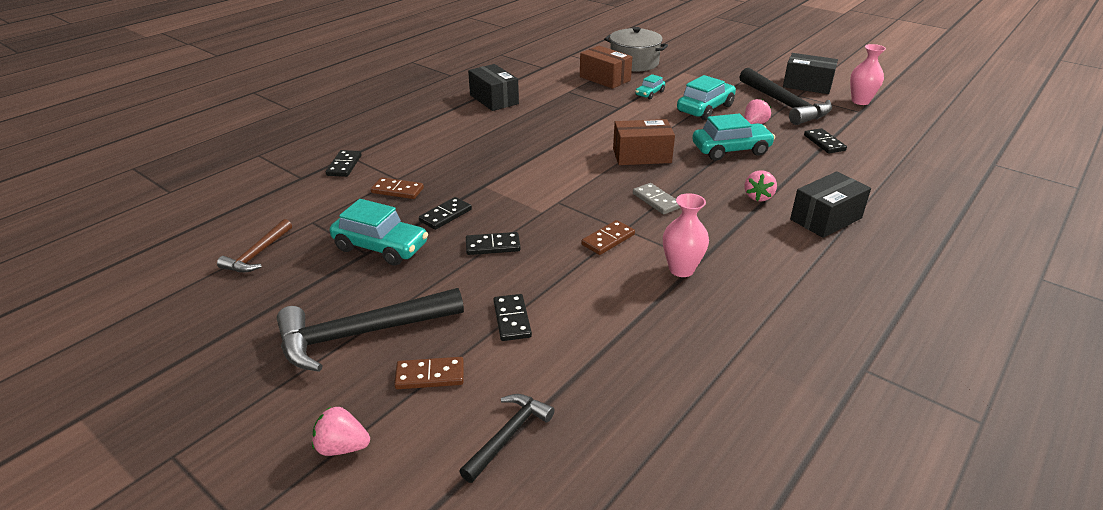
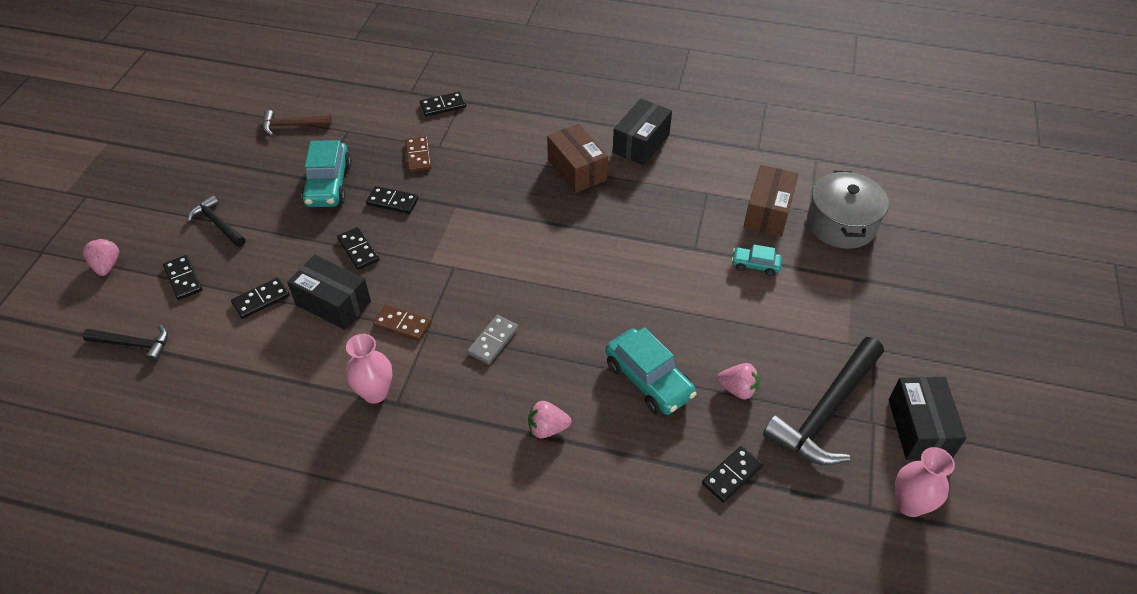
camera: 65 degrees right, 15 degrees up
(362, 334) = (218, 224): black hammer -> black hammer, size x0.54
(430, 376) = (183, 279): brown domino -> black domino
(642, 156) = (585, 303): brown box -> brown box (577, 170)
(705, 108) = (750, 329): turquoise car -> none
(825, 218) = (530, 502): black box -> black box (333, 303)

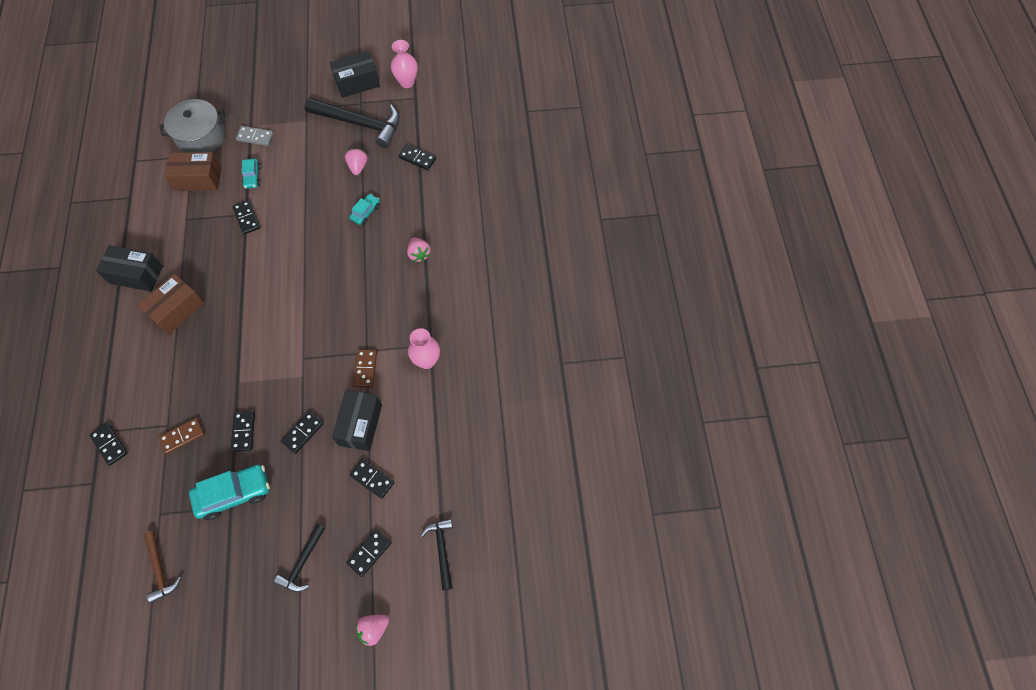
camera: 110 degrees left, 15 degrees up
(493, 341) = (362, 307): grey domino -> grey domino (255, 137)
(648, 380) = (365, 212): turquoise car -> turquoise car, size x0.54
(687, 249) = (247, 218): none -> black domino

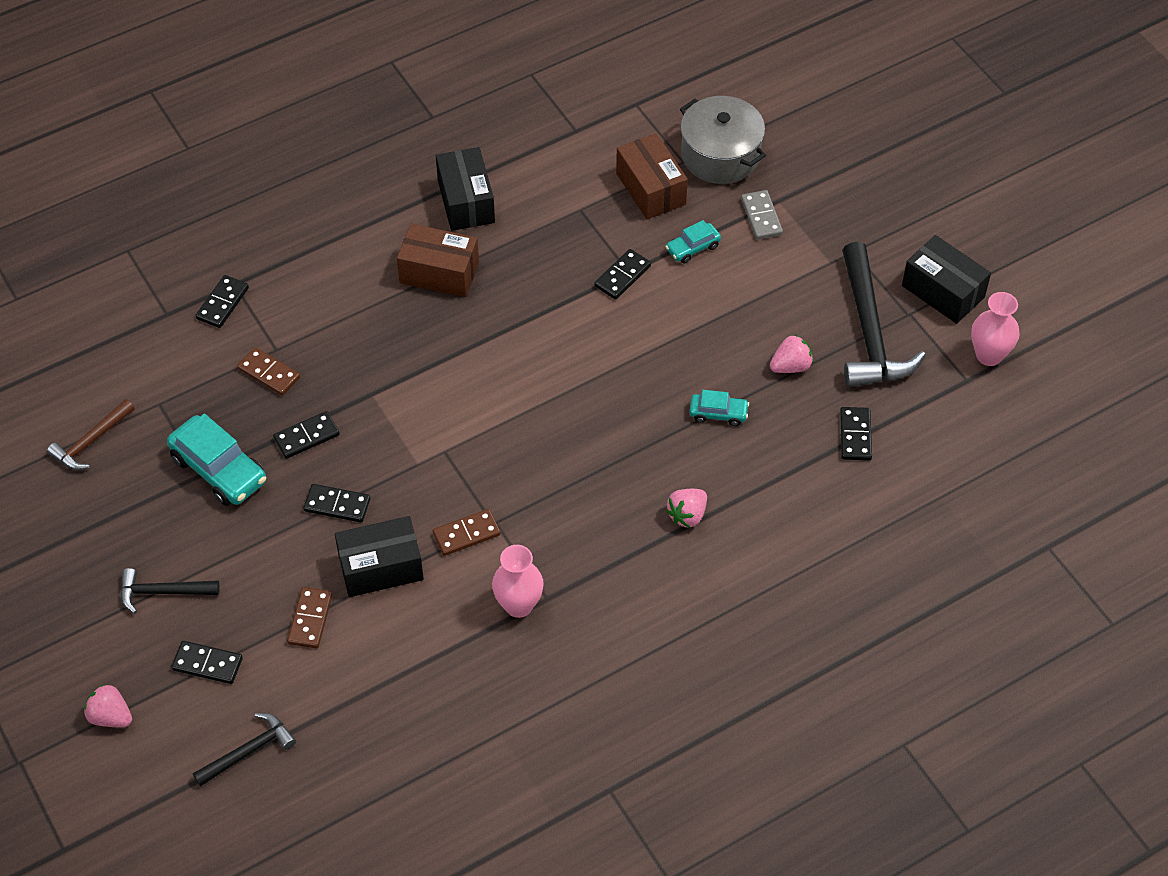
camera: 65 degrees right, 10 degrees down
(372, 479) = (310, 619): black domino -> brown domino

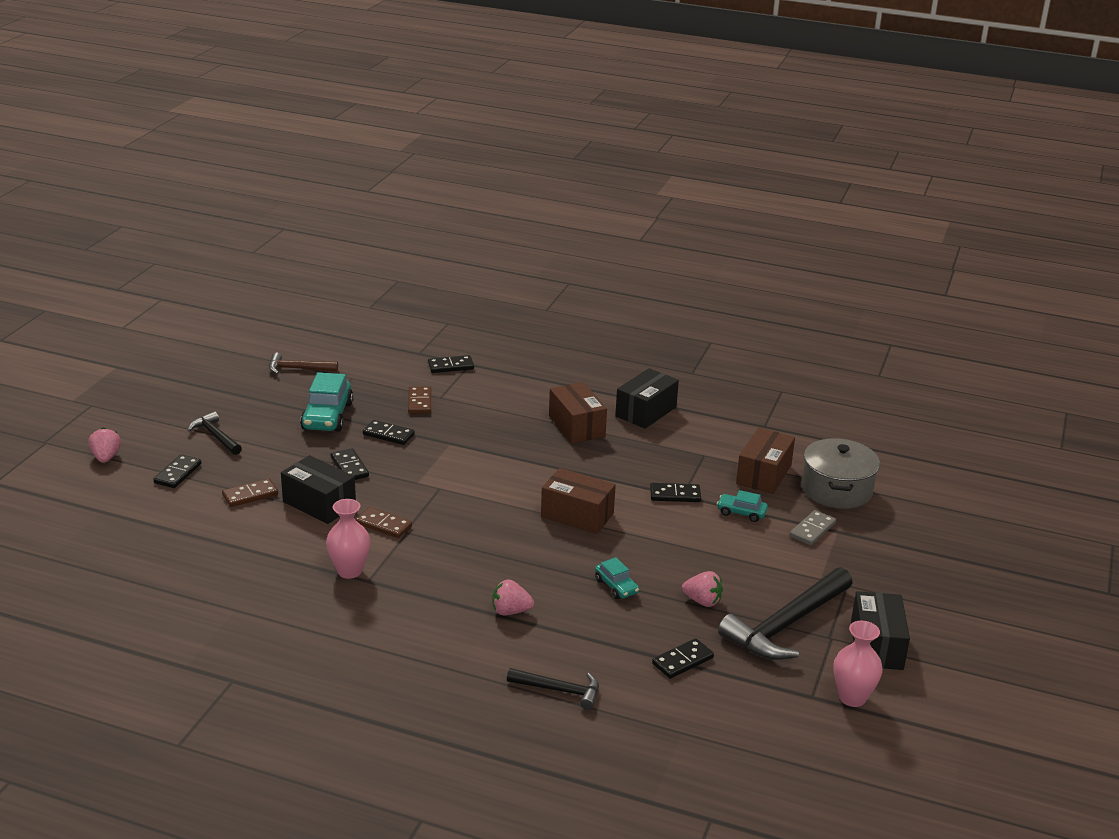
camera: 50 degrees right, 25 degrees down
(207, 664) = (177, 473): black domino -> black domino turned 45 degrees clockwise
(248, 751) = (125, 516): black hammer -> black hammer (559, 690)
(587, 371) = (577, 515): none -> brown box

